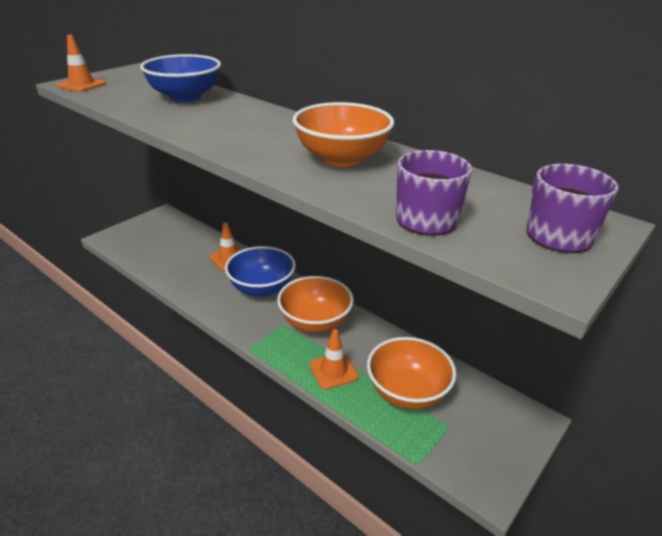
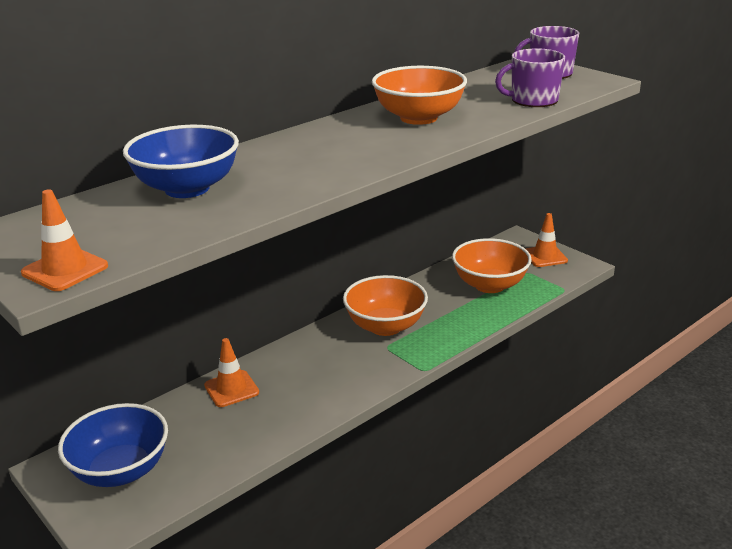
camera: 80 degrees left, 5 degrees down
(262, 288) = (312, 361): blue bowl -> blue bowl (121, 470)
(333, 371) = (461, 320): orange traffic cone -> orange traffic cone (545, 256)

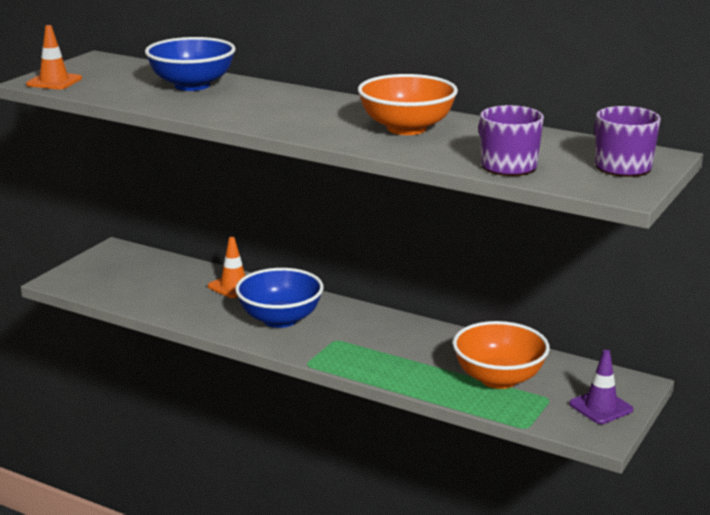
camera: 70 degrees right, 5 degrees down
(121, 470) = (119, 270): blue bowl -> blue bowl (280, 319)
(385, 326) = (372, 334): orange bowl -> none
(545, 256) = (601, 407): orange traffic cone -> purple traffic cone

